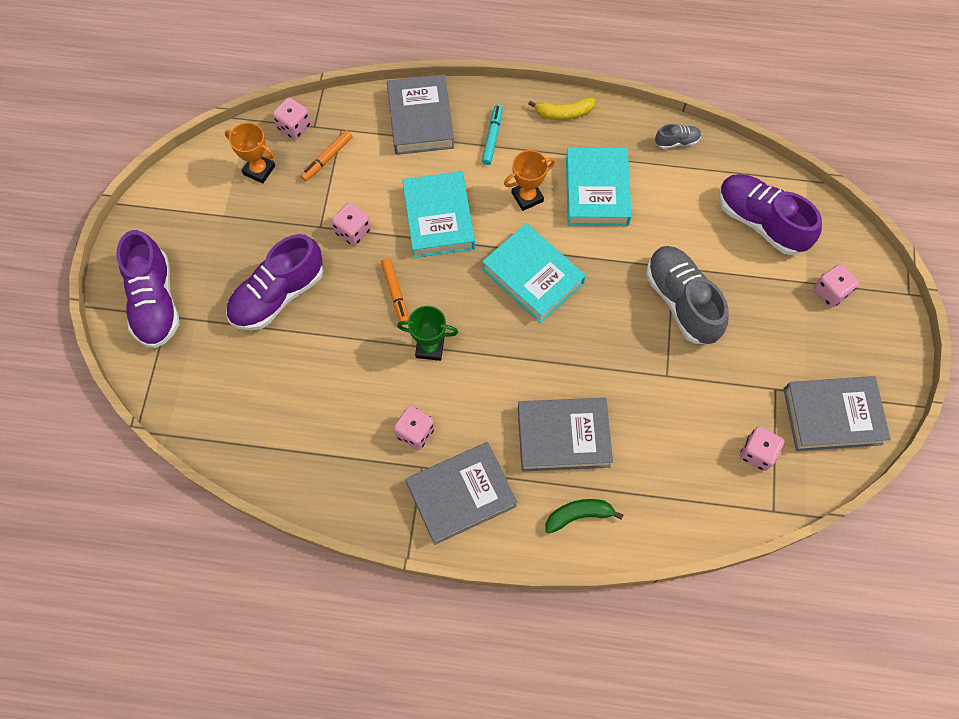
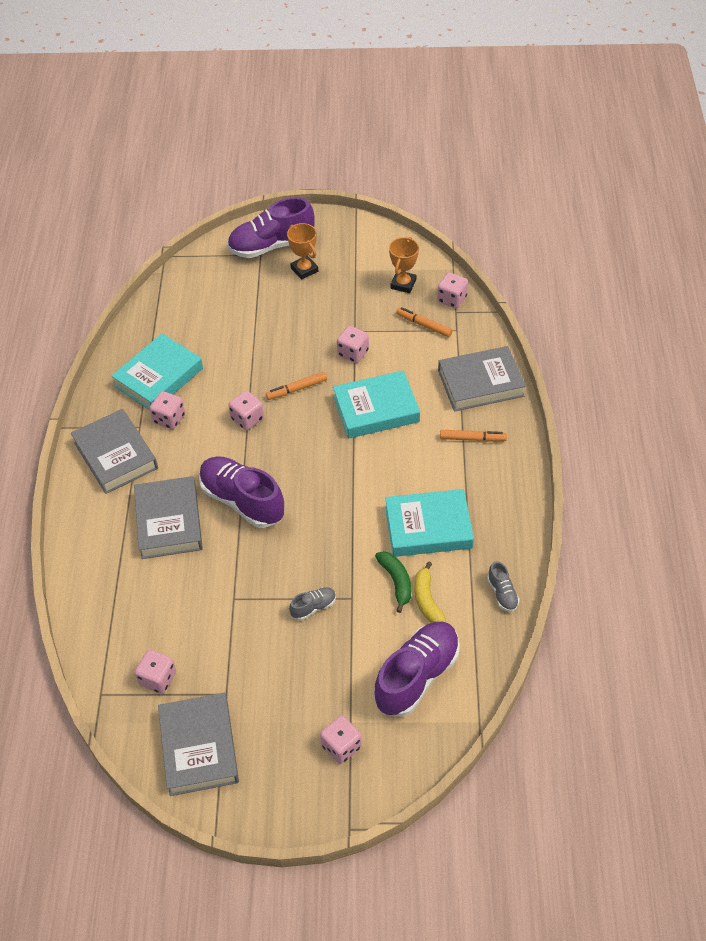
camera: 85 degrees right, 15 degrees down
(278, 295) = (286, 315): purple shoe -> purple shoe (242, 501)
(430, 347) = (247, 419): green trophy -> pink dice
(492, 137) = (472, 439): turquoise marker -> orange marker
(527, 197) = (411, 472): orange trophy -> orange trophy (304, 270)
(532, 276) = (326, 484): turquoise book -> turquoise book (158, 377)
(564, 113) = (514, 493): yellow banana -> yellow banana (427, 600)
(578, 515) = (97, 539): green banana -> green banana (396, 581)
(681, 302) = (313, 607): grey shoe -> grey shoe, size x0.45

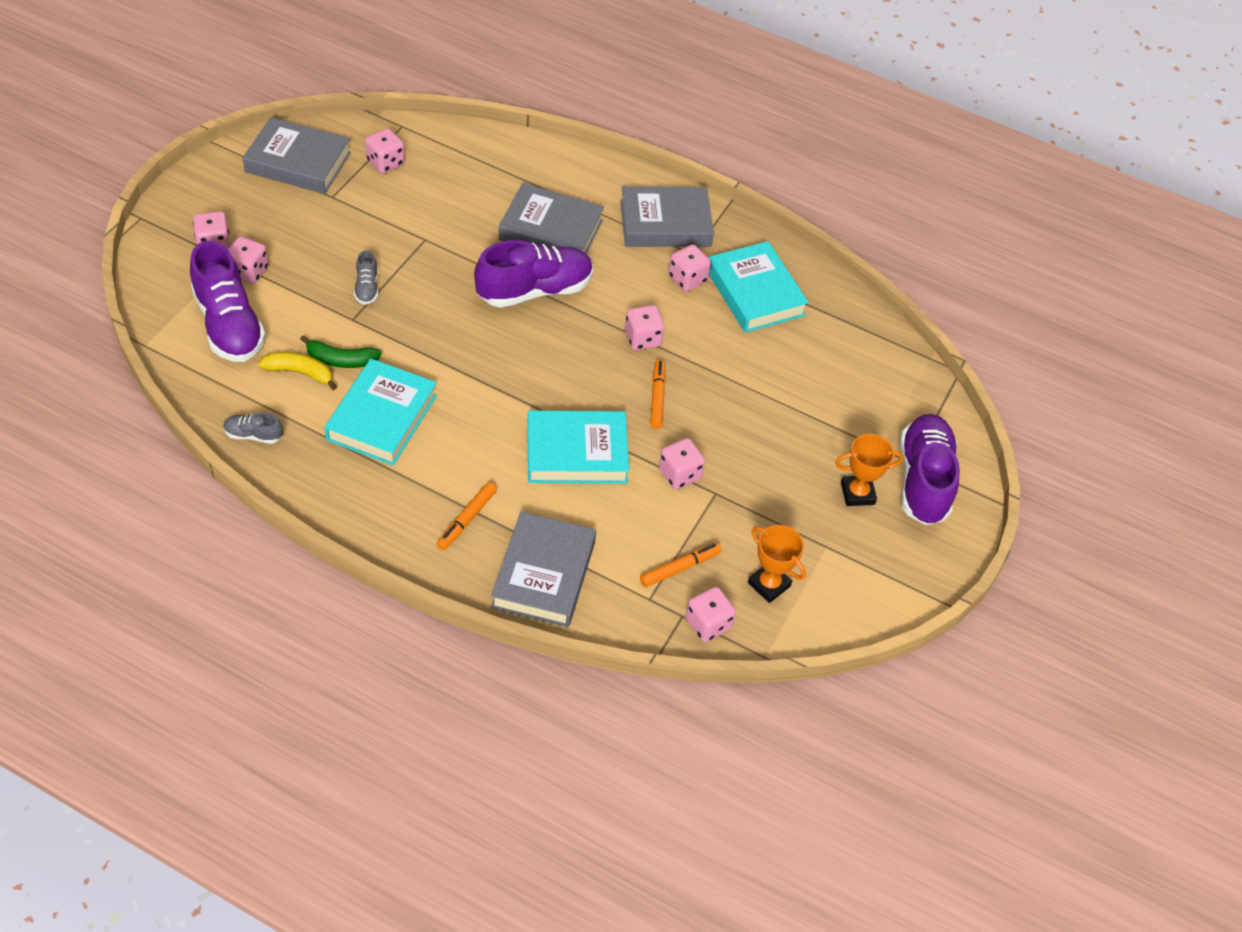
camera: 110 degrees right, 0 degrees up
(353, 700) = (248, 272): none -> pink dice
(376, 409) = (576, 453): turquoise book -> turquoise book turned 75 degrees clockwise

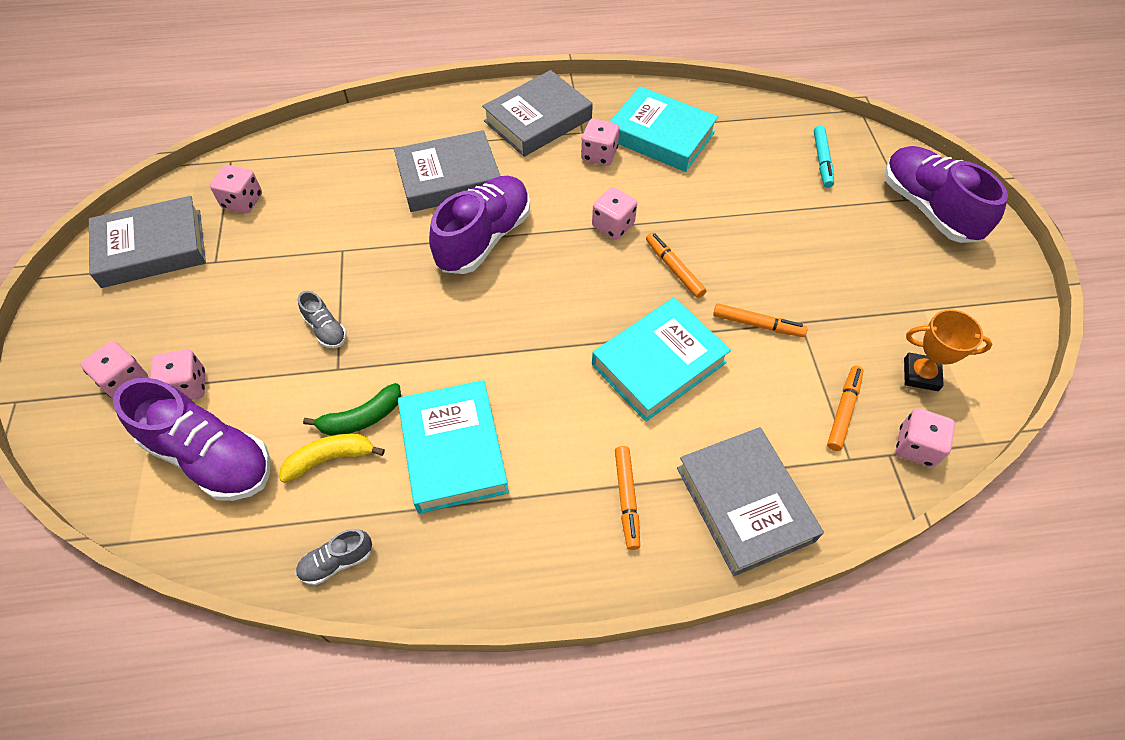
camera: 30 degrees left, 5 degrees up
(679, 474) = (757, 324): pink dice -> orange marker
(857, 493) = (897, 250): orange trophy -> none
(873, 391) = (822, 161): none -> turquoise marker

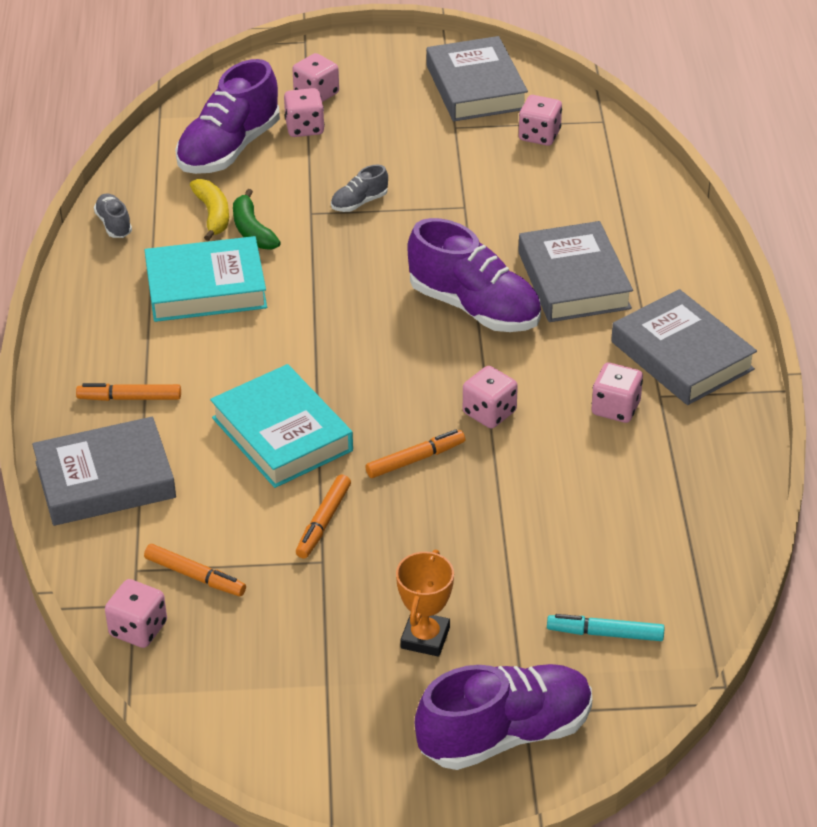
camera: 95 degrees right, 15 degrees down
(660, 135) = (654, 470): turquoise book -> none
(920, 374) = (231, 657): orange trophy -> orange trophy (425, 638)

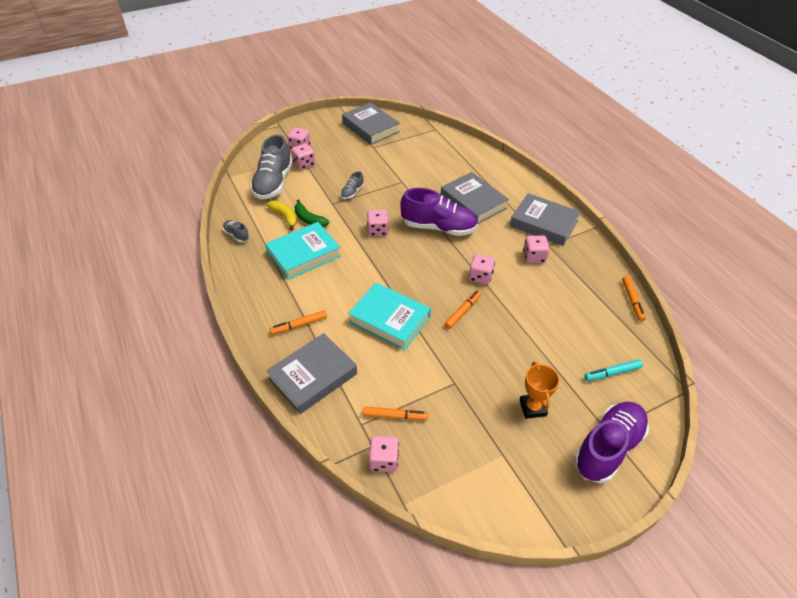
camera: 25 degrees left, 5 degrees up
(229, 149) = (273, 183): purple shoe -> grey shoe
(323, 522) = (441, 361): orange marker -> orange marker (632, 301)
(539, 135) = (413, 142): pink dice -> pink dice (378, 230)

